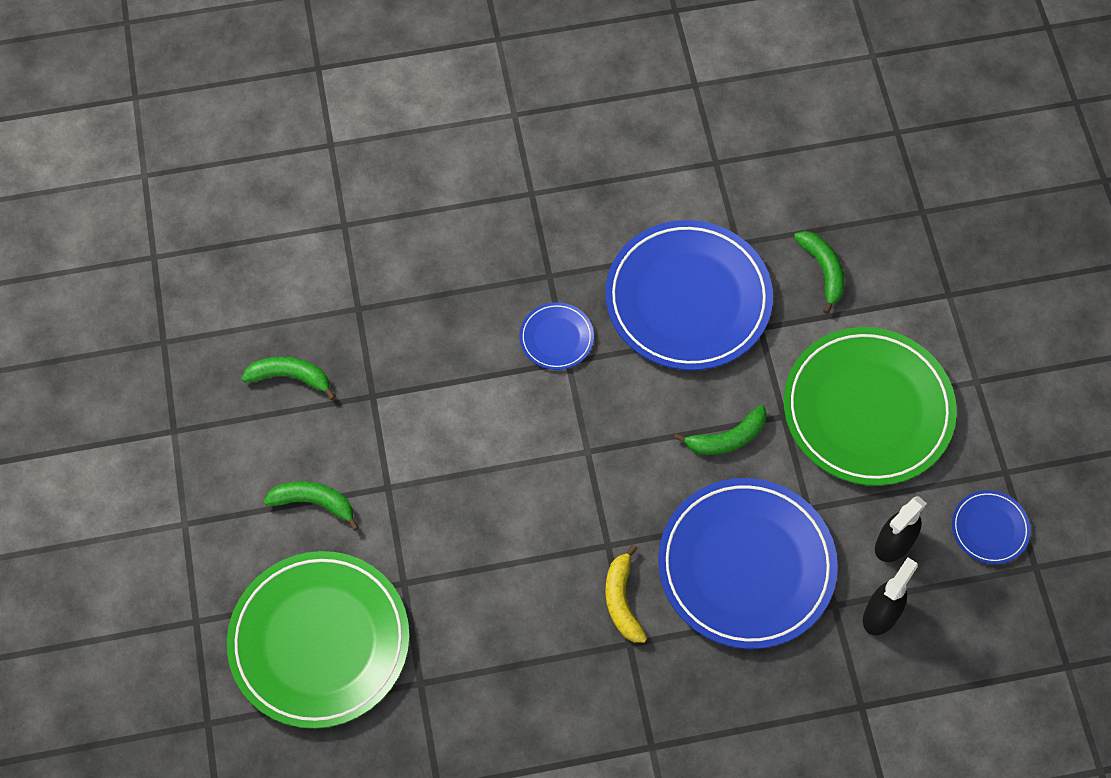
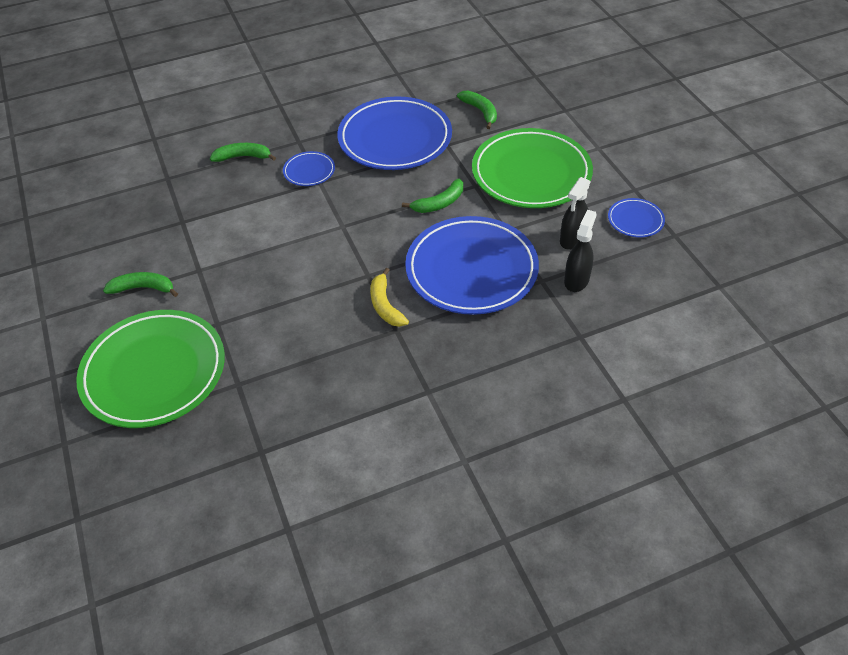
camera: 10 degrees left, 15 degrees down
(290, 377) = (121, 221): green banana -> green banana (243, 157)

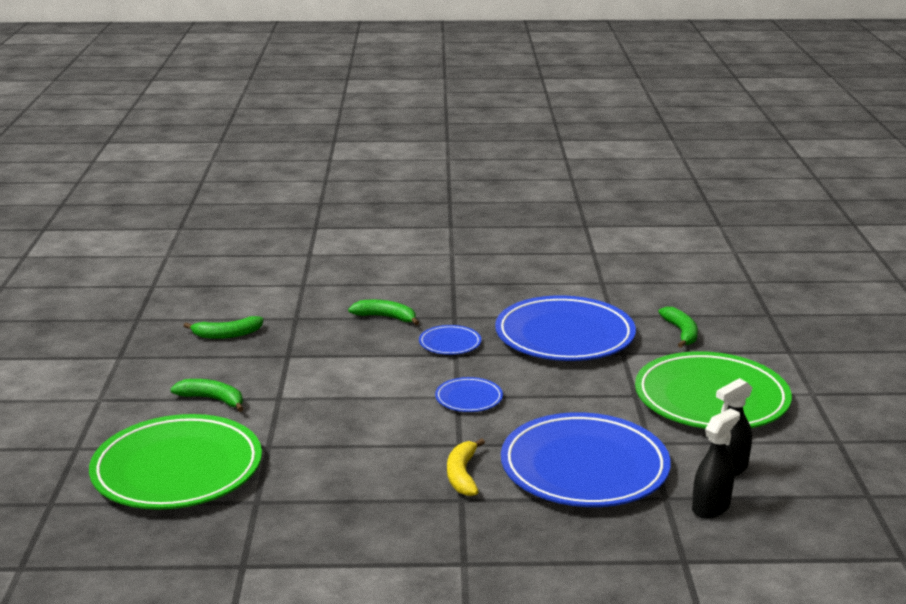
camera: 20 degrees right, 25 degrees down
(439, 203) = (582, 401): green banana -> green banana (227, 335)
(635, 220) = (822, 470): blue plate -> blue plate (469, 398)

